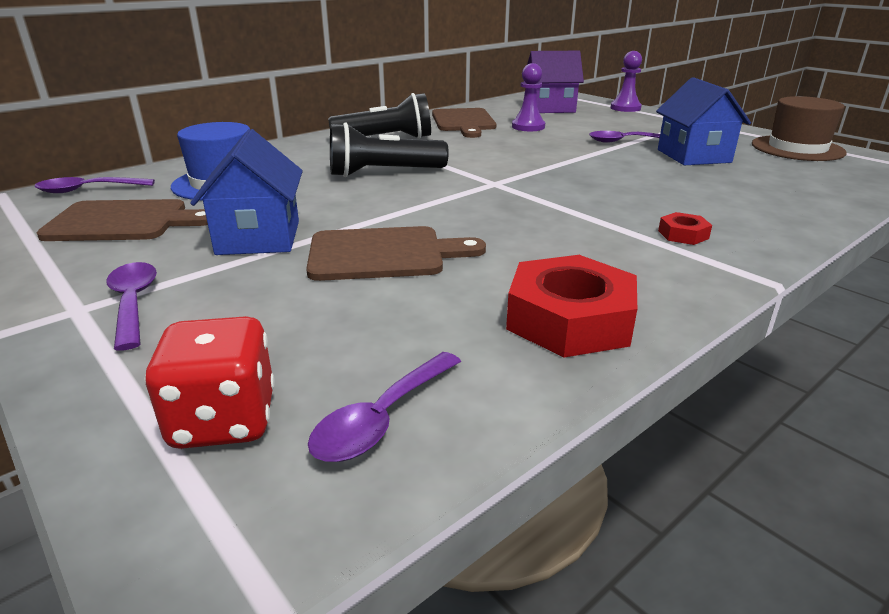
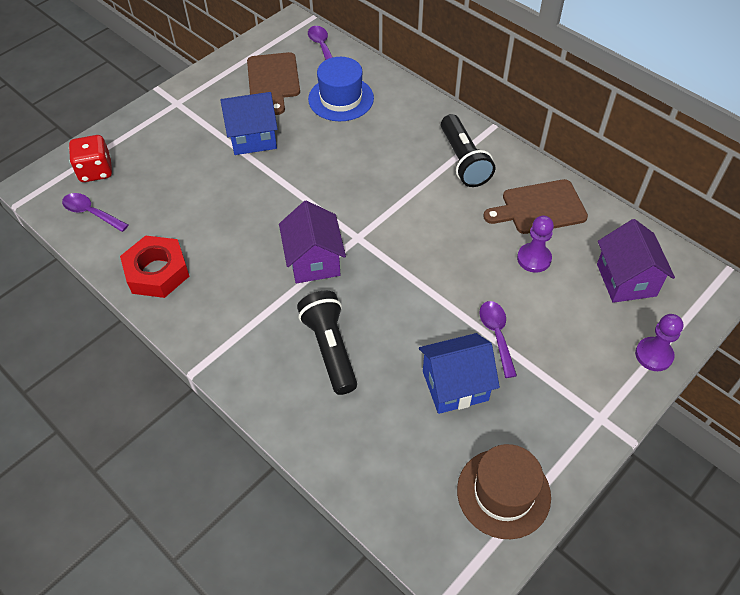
camera: 85 degrees right, 25 degrees up
(133, 303) = (181, 117): purple spoon -> none
(383, 173) = (372, 172): black flashlight -> black flashlight (330, 348)
(383, 254) = (232, 193): brown cutting board -> none
(535, 204) = (314, 261): none -> purple house
(683, 234) = (263, 340): red nut -> none

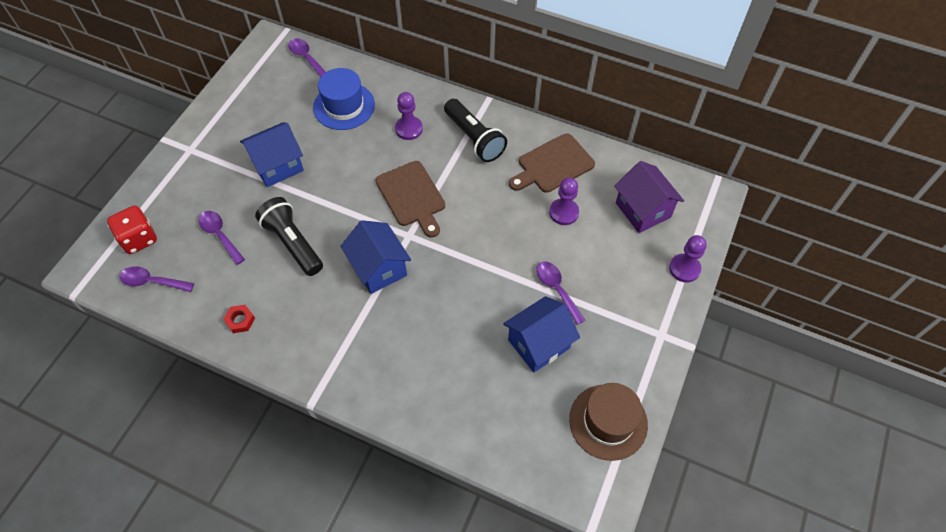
camera: 20 degrees left, 5 degrees up
(157, 272) = (240, 320): red nut -> red nut, size x0.47
(171, 187) = (220, 235): none -> purple spoon
(273, 79) = (274, 102): brown cutting board -> brown cutting board (412, 196)
(314, 261) = (379, 268): purple house -> blue house
(330, 348) = (423, 344): black flashlight -> black flashlight (293, 243)
(398, 135) = (409, 129): none -> purple pawn

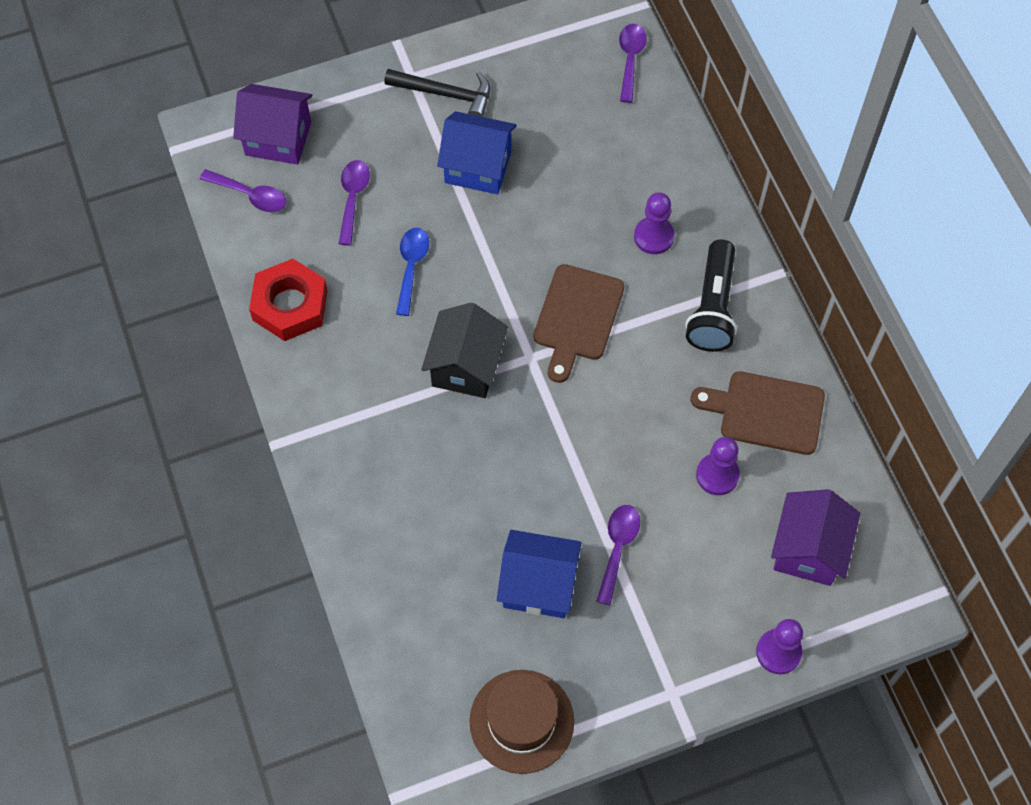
camera: 45 degrees right, 5 degrees up
(139, 239) = (278, 138): red dice -> purple house
(152, 282) = (250, 195): purple spoon -> purple spoon turned 150 degrees clockwise
(220, 144) = (445, 94): none -> black hammer
(240, 320) = (290, 305): red nut -> red nut, size x2.15
(293, 243) = (411, 267): black flashlight -> blue spoon
(344, 106) = (612, 152): blue hat -> none
(379, 268) = (466, 366): blue house -> black house

